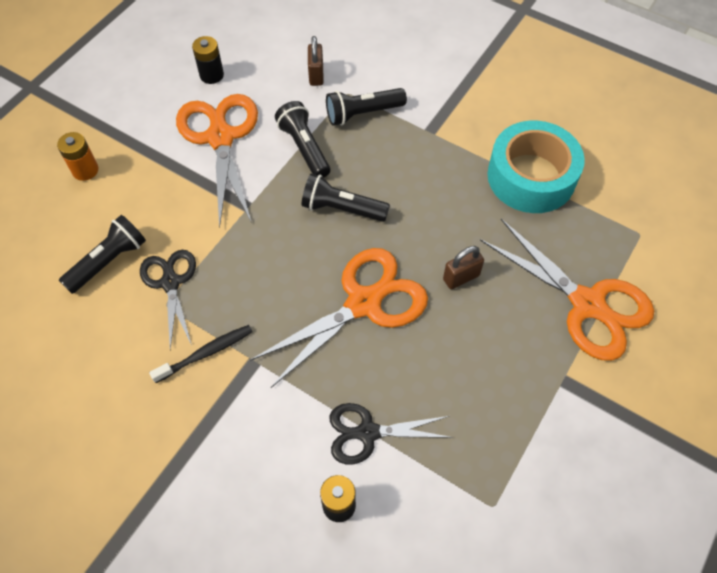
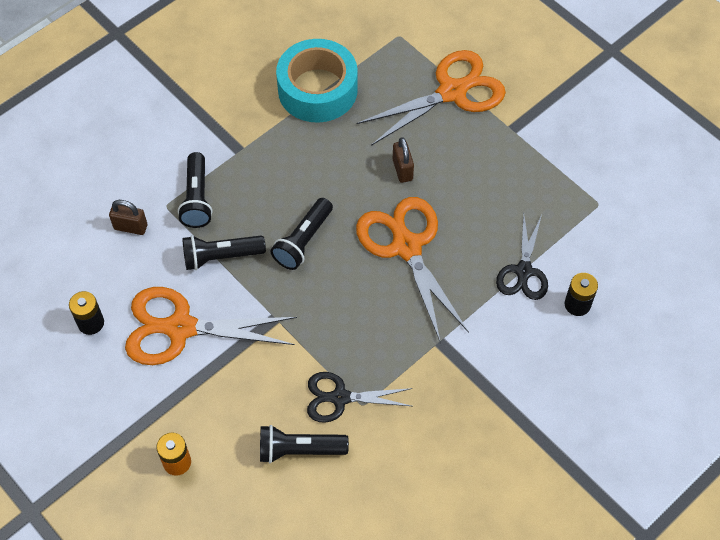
camera: 75 degrees left, 0 degrees up
(109, 261) = (299, 450): black flashlight -> black flashlight turned 60 degrees counterclockwise
(206, 353) = (422, 379): black toothbrush -> none

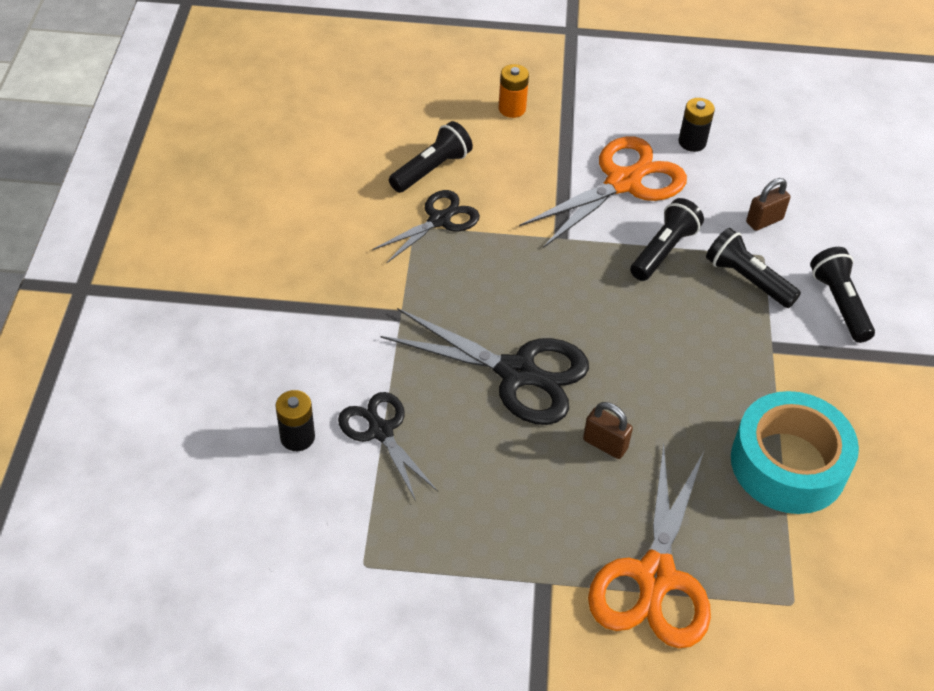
camera: 135 degrees right, 10 degrees down
(303, 241) = (613, 311): black flashlight -> black flashlight (839, 303)
(406, 247) = (517, 373): orange scissors -> black scissors

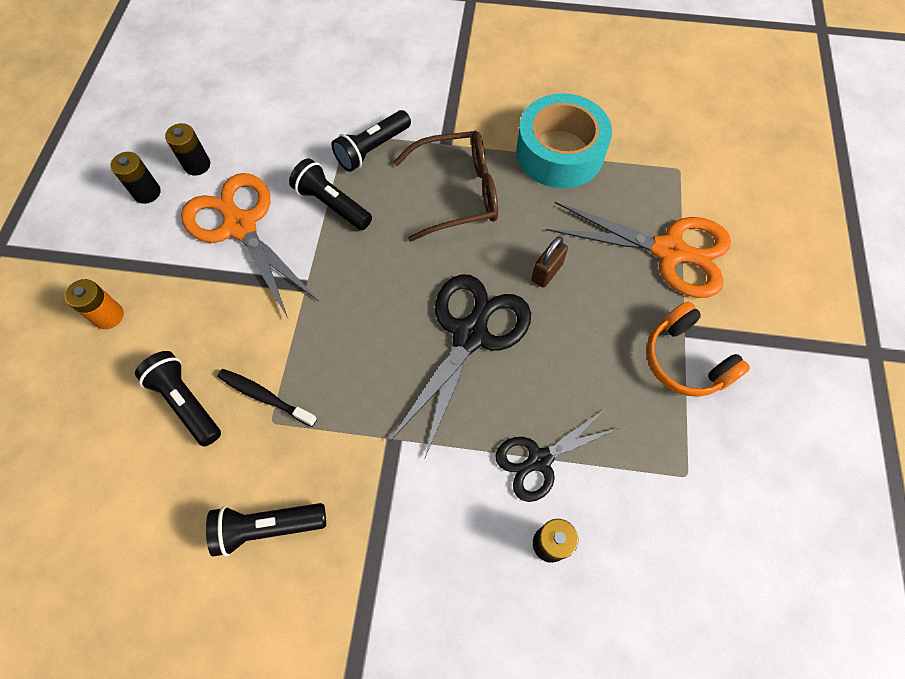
camera: 85 degrees left, 15 degrees up
(439, 220) = (265, 397): black scissors -> black toothbrush
(503, 579) = (685, 360): none -> orange headphones
(650, 112) = (147, 192): none -> black battery
(701, 358) = (457, 193): none -> brown glasses
(764, 221) = (306, 127): brown padlock -> none
(839, 303) = (403, 94): black flashlight -> black flashlight (267, 527)

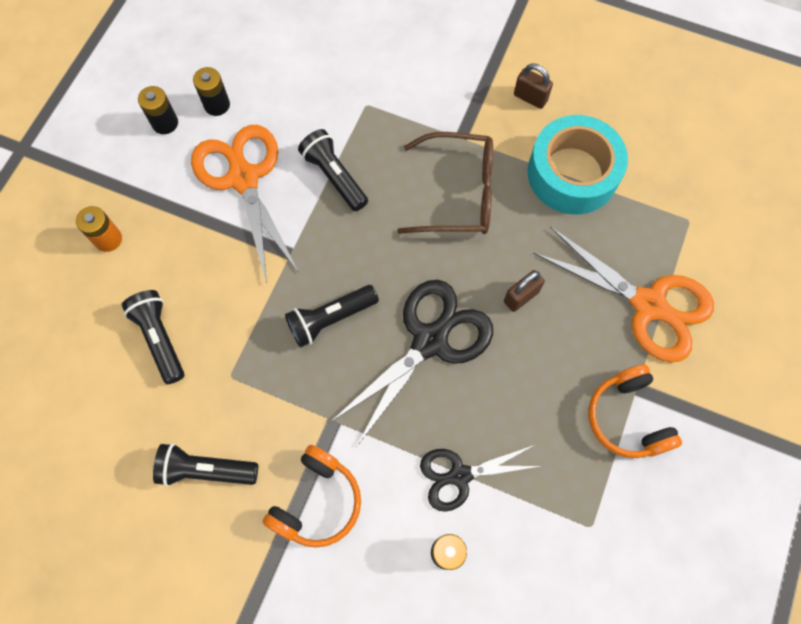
camera: 15 degrees right, 5 degrees up
(265, 397) = (230, 351): black toothbrush -> none
(372, 149) = (387, 127): black flashlight -> black flashlight (330, 319)
(398, 528) = (317, 501): none -> orange headphones
(500, 97) = (530, 98): none -> brown padlock

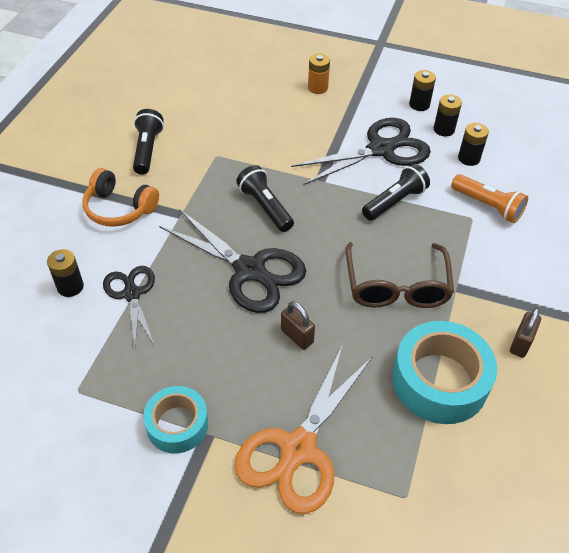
camera: 85 degrees right, 20 degrees down
(160, 338) = (244, 119): black flashlight -> none
(243, 178) = (381, 149): orange scissors -> black scissors
(271, 89) = (469, 158): none -> black battery
(349, 86) = (488, 206): none -> orange flashlight
(627, 418) = (177, 424): orange headphones -> turquoise tape

